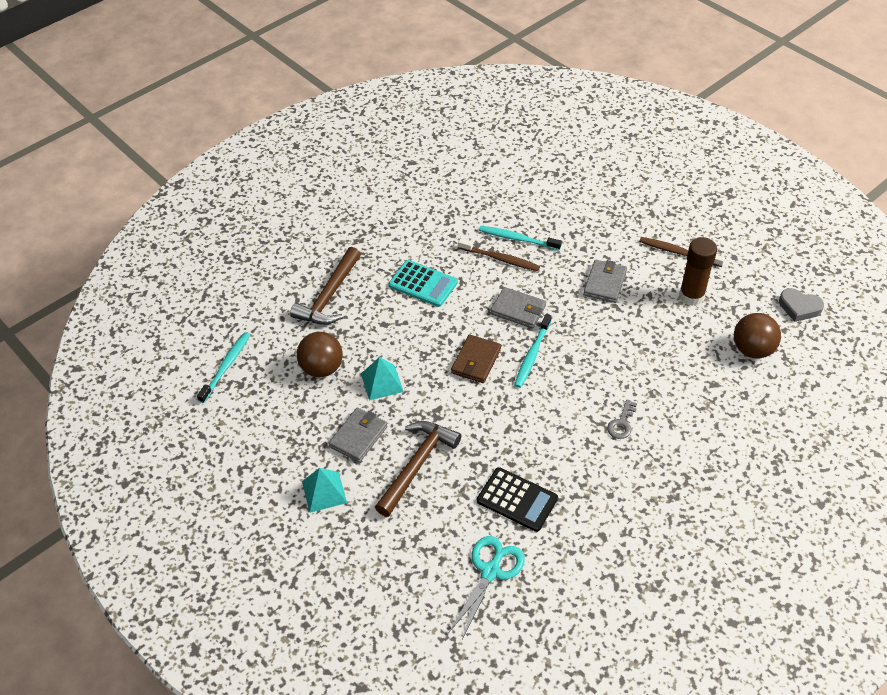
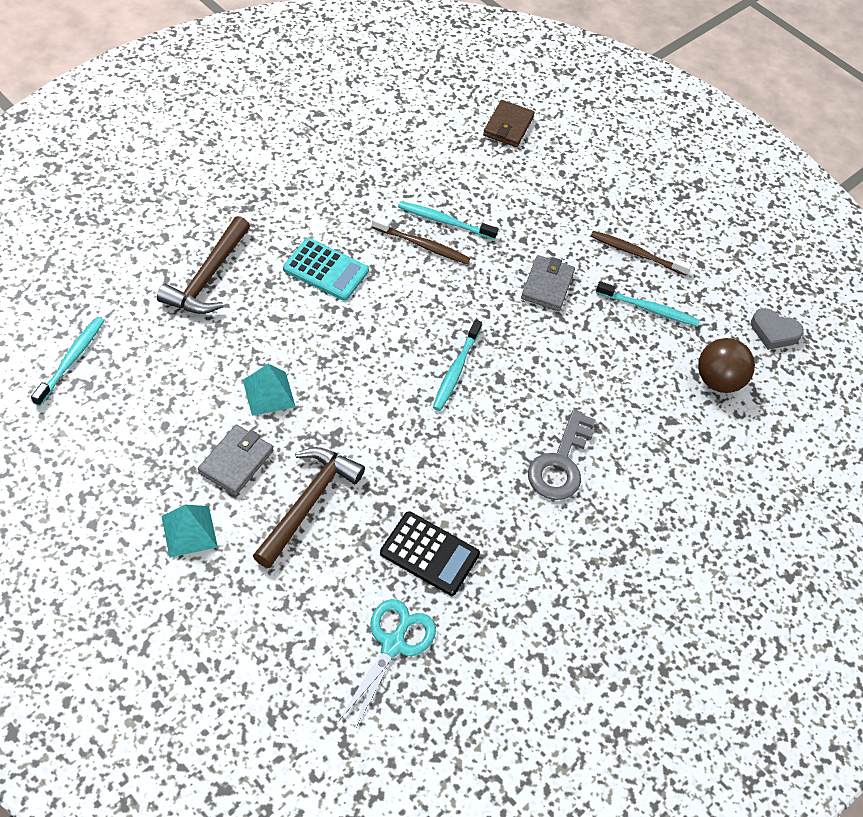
camera: 10 degrees left, 5 degrees up
(322, 368) = (194, 370): brown ball -> none
(476, 361) = (387, 373): brown wallet -> brown wallet (508, 126)
(518, 310) = (441, 311): grey wallet -> none
(621, 423) = (560, 463): grey key -> grey key, size x1.83
(691, 296) = (649, 309): brown glue stick -> turquoise toothbrush

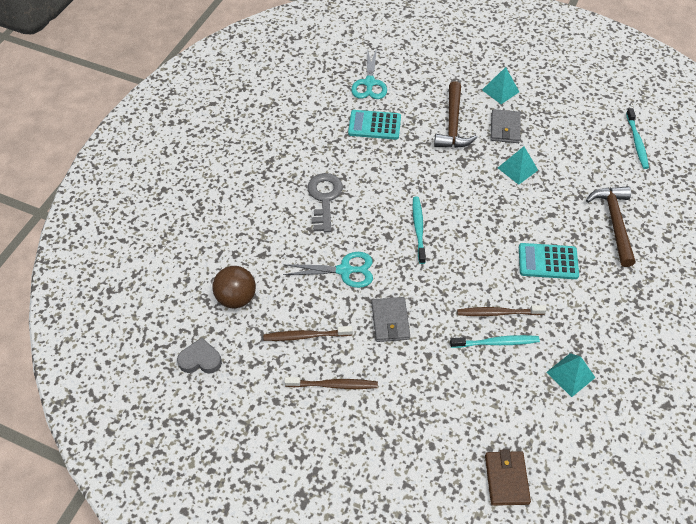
camera: 165 degrees right, 0 degrees up
(389, 168) = (570, 375): none -> turquoise pyramid
(429, 553) = (374, 125): black calculator -> turquoise calculator
(574, 359) = (344, 270): none -> turquoise scissors
(649, 309) = (305, 336): turquoise toothbrush -> brown toothbrush

